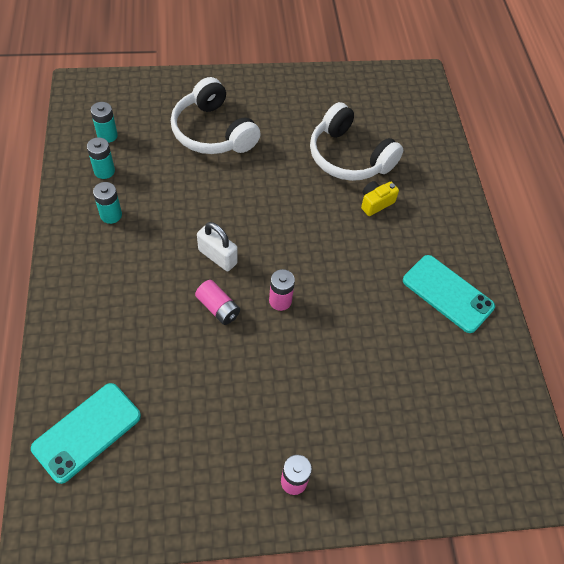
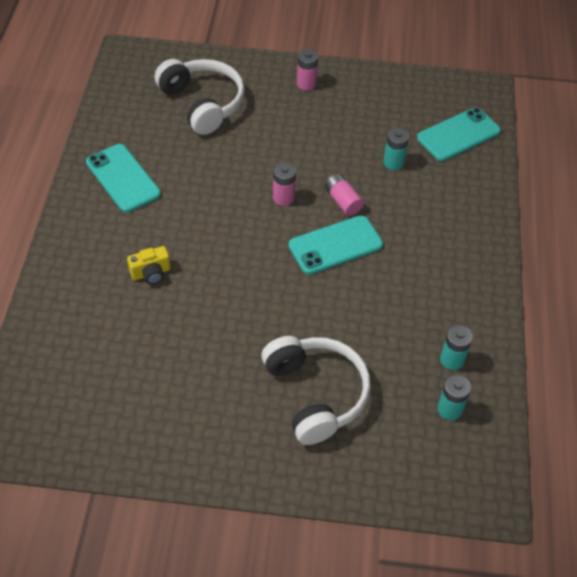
camera: 165 degrees left, 5 degrees down
(111, 215) = (443, 305): turquoise battery -> turquoise battery (393, 162)
(217, 257) = (335, 245): white padlock -> turquoise phone
(349, 157) = (157, 333): white headphones -> white headphones (202, 103)

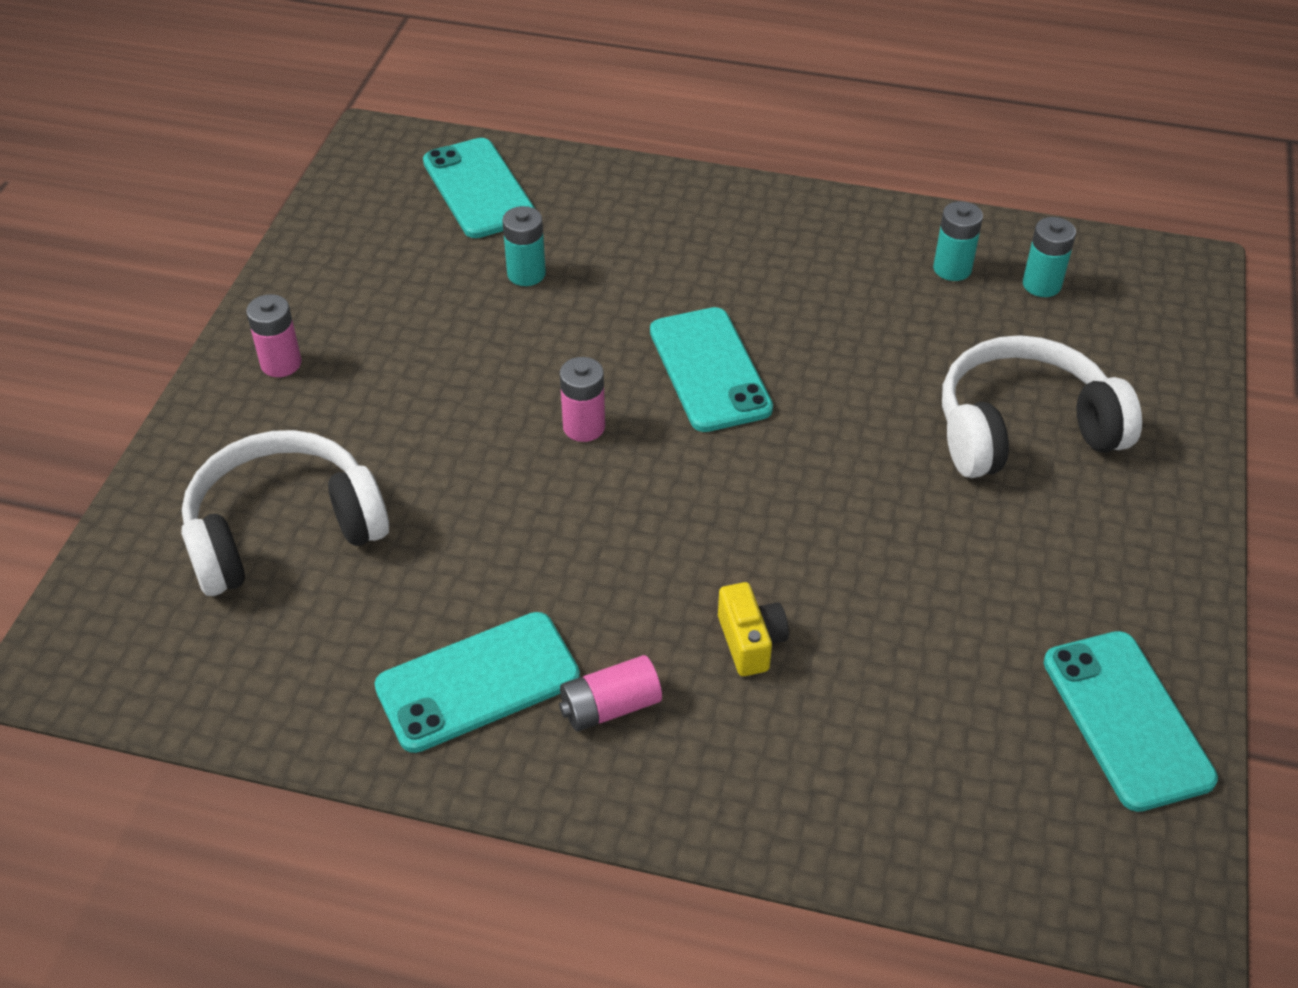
camera: 80 degrees left, 5 degrees down
(110, 433) = (1126, 720): none -> turquoise phone
(342, 201) = (607, 349): pink battery -> pink battery (610, 707)

